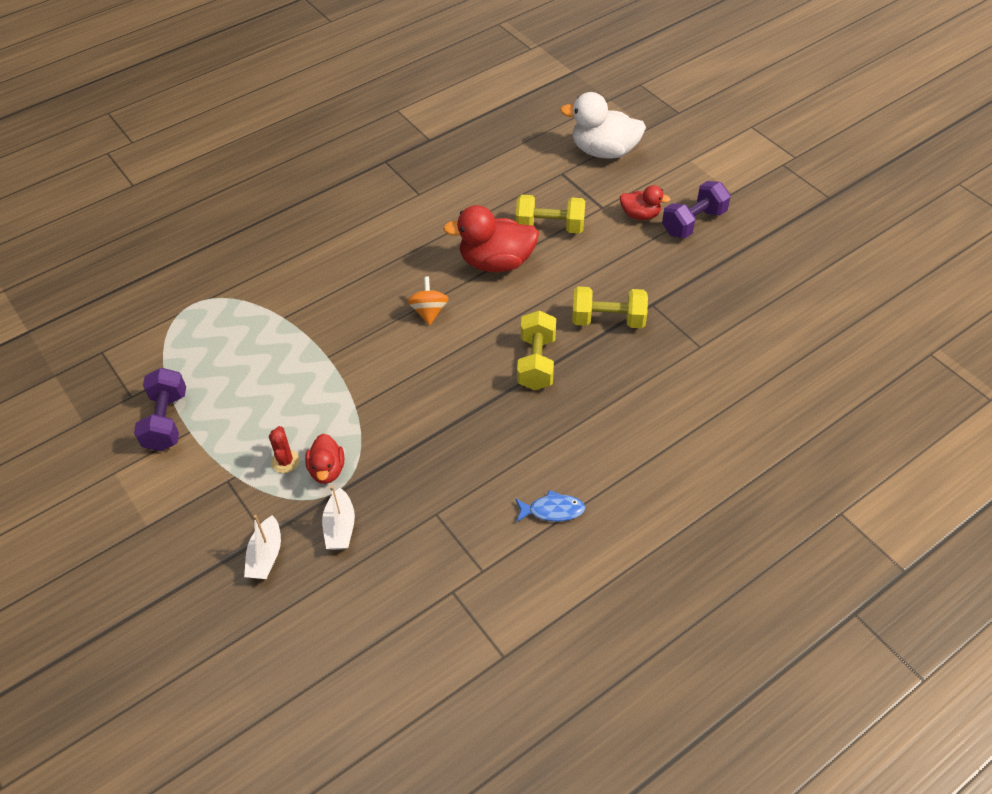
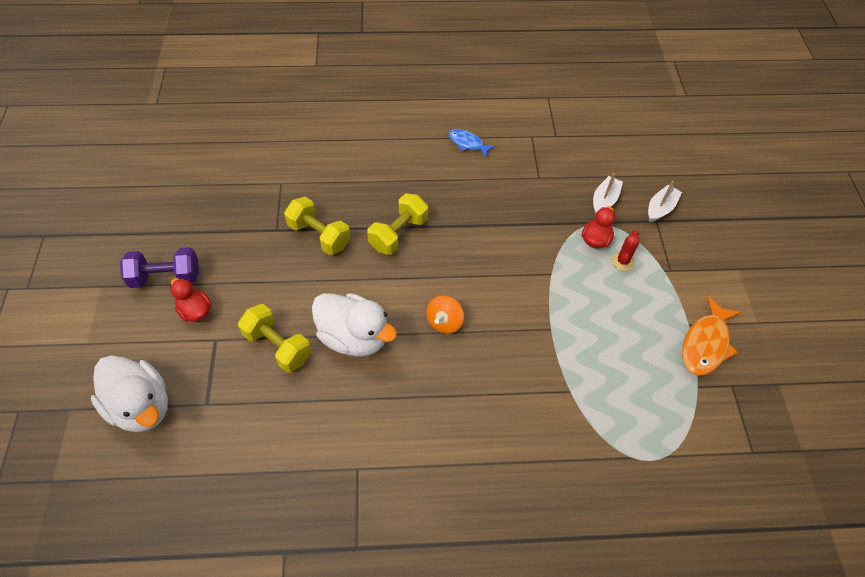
camera: 150 degrees left, 5 degrees up
(166, 421) = (705, 344): purple dumbbell -> orange fish
(496, 262) = (354, 337): red duck -> white duck

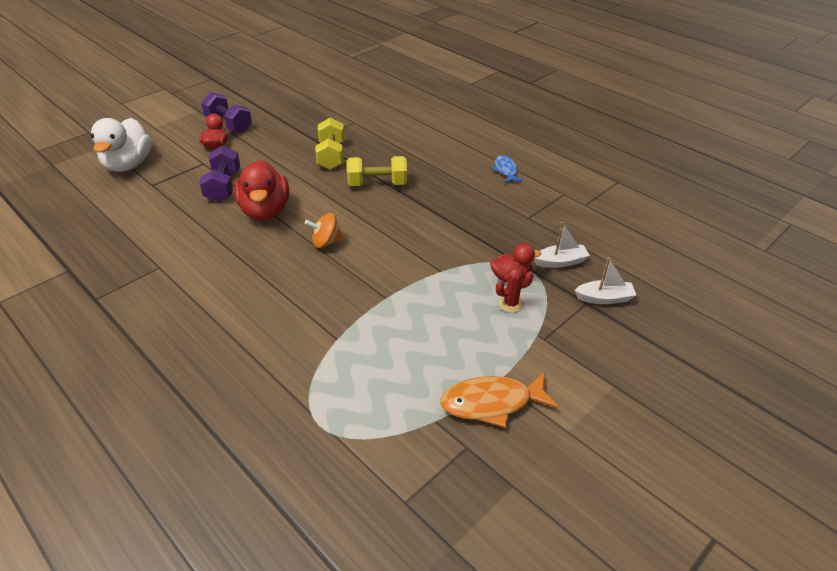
camera: 50 degrees right, 15 degrees down
(277, 346) = (223, 186): yellow dumbbell -> purple dumbbell
(354, 337) = (265, 211): white duck -> red duck

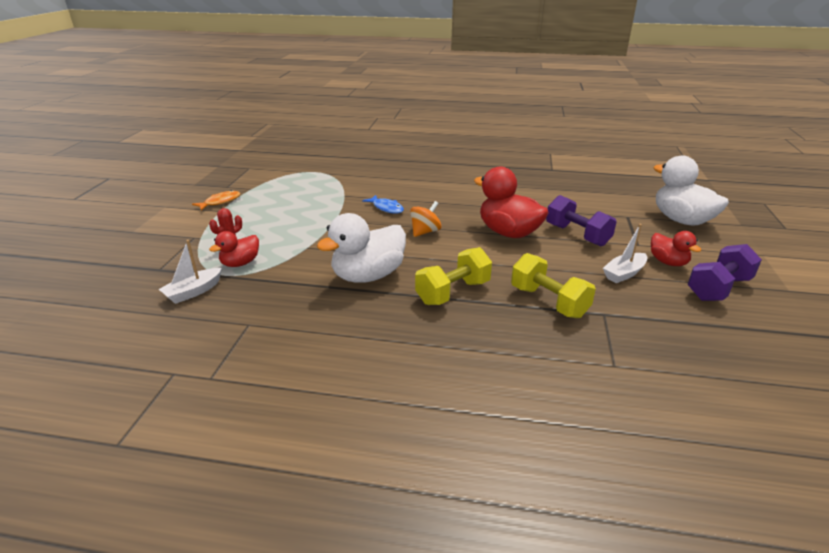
camera: 145 degrees right, 10 degrees down
(229, 125) = (718, 288): purple dumbbell -> purple dumbbell turned 45 degrees counterclockwise
(418, 220) = (368, 276): none -> white duck
(492, 403) = (220, 202): orange fish -> orange fish, size x0.61
(505, 170) = (316, 381): blue fish -> blue fish (386, 208)
(604, 298) = (141, 278): white boat -> white boat (624, 273)

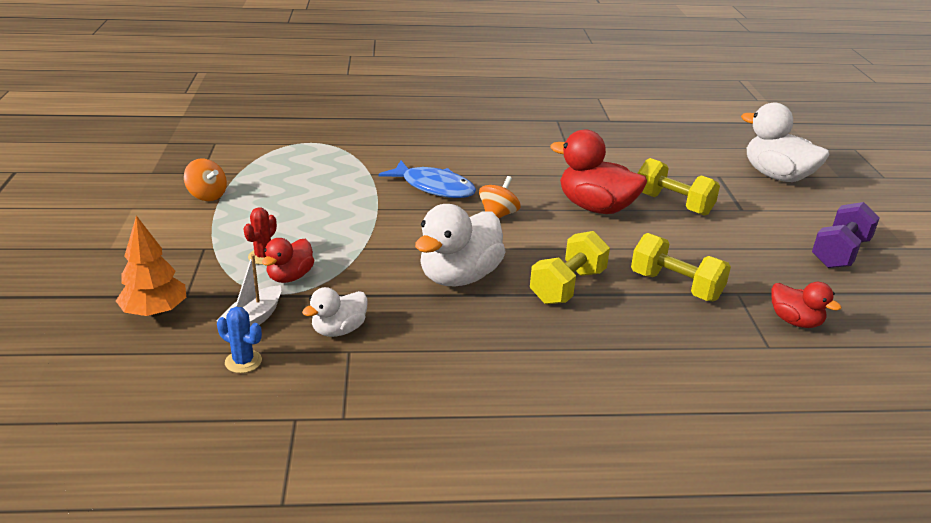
camera: 15 degrees left, 0 degrees up
(130, 279) = (155, 312): none -> orange tree
(165, 323) = (243, 361): none -> blue cactus
(220, 202) = (207, 195): orange fish -> orange spinning top
(251, 307) = (339, 330): none -> white duck
(386, 208) = (434, 187): blue fish -> blue fish, size x1.63
(577, 235) = (673, 204): purple dumbbell -> yellow dumbbell
(624, 273) = (740, 245): white boat -> none
(668, 262) = (780, 228): red duck -> red duck (795, 321)

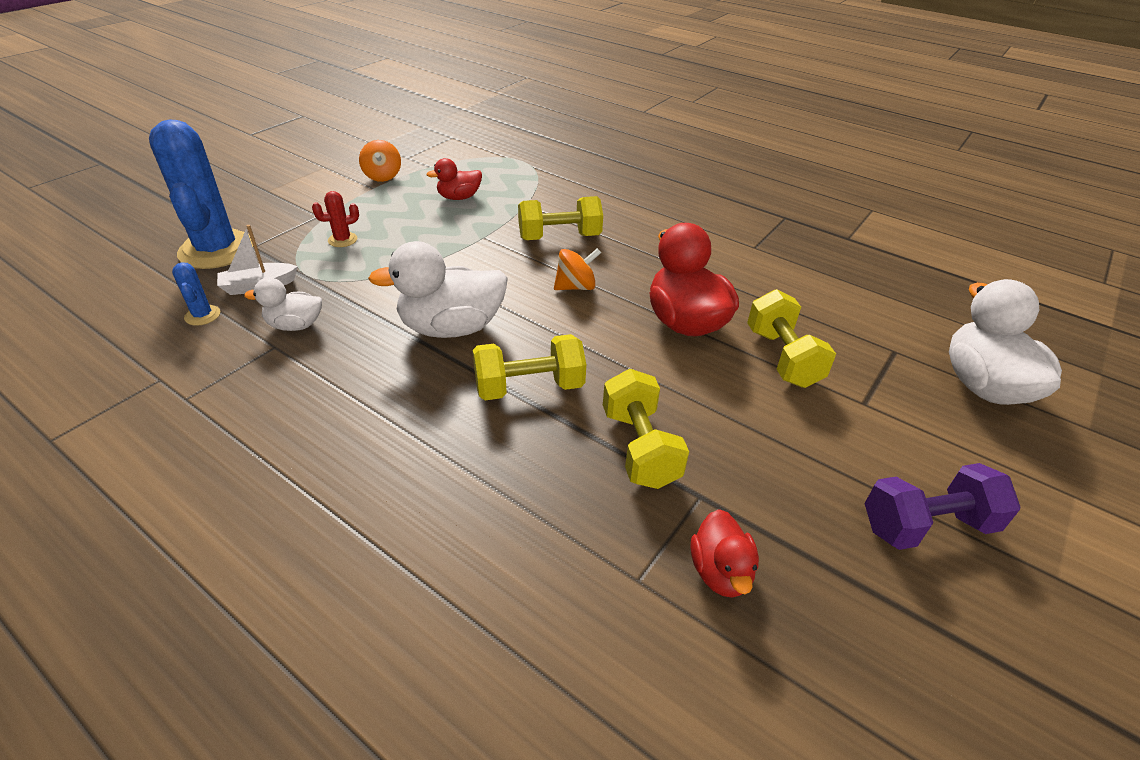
camera: 40 degrees right, 10 degrees up
(155, 312) = (216, 250): orange tree -> blue cactus
(290, 277) = (333, 264): red duck -> red duck (459, 197)
(434, 187) = (559, 237): blue fish -> yellow dumbbell

